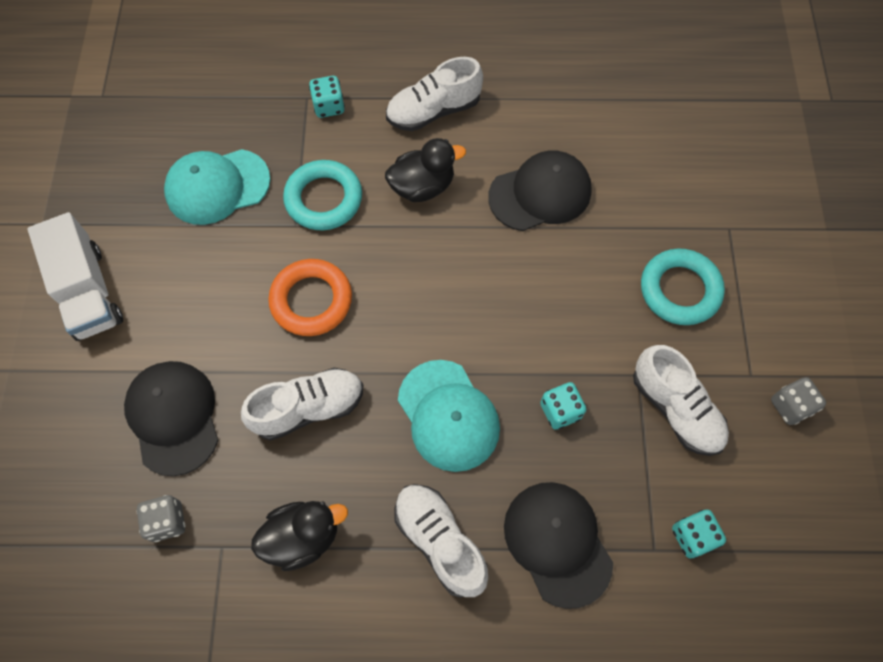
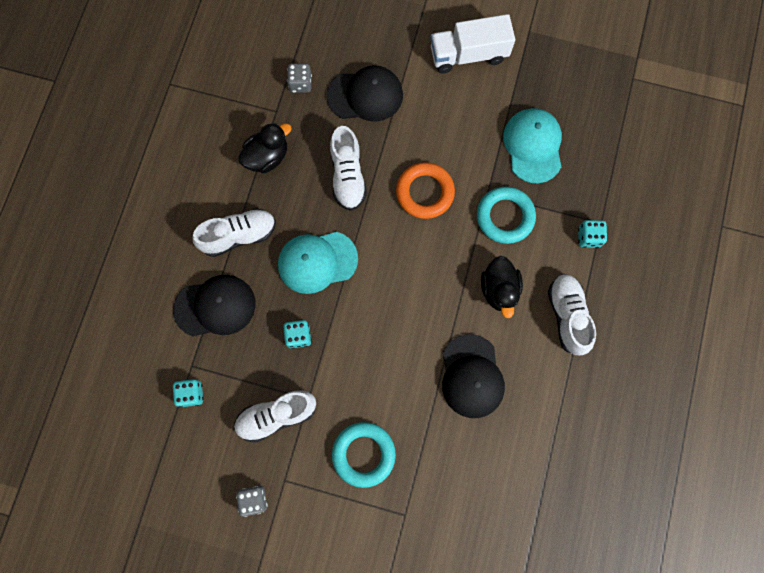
camera: 105 degrees right, 10 degrees up
(303, 537) = (267, 157): black duck -> black duck turned 120 degrees counterclockwise

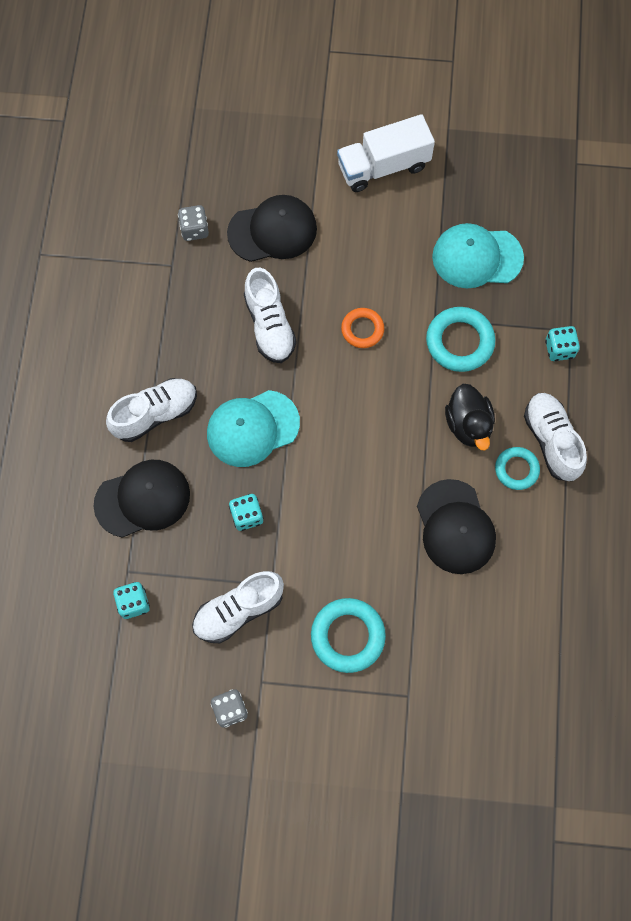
camera: 10 degrees left, 5 degrees down
(267, 157) = (171, 319): black duck -> none
(425, 192) = (362, 329): orange ring -> orange ring, size x0.63
(533, 146) = (477, 257): turquoise cap -> turquoise cap turned 75 degrees counterclockwise
(533, 335) = (516, 469): none -> turquoise ring

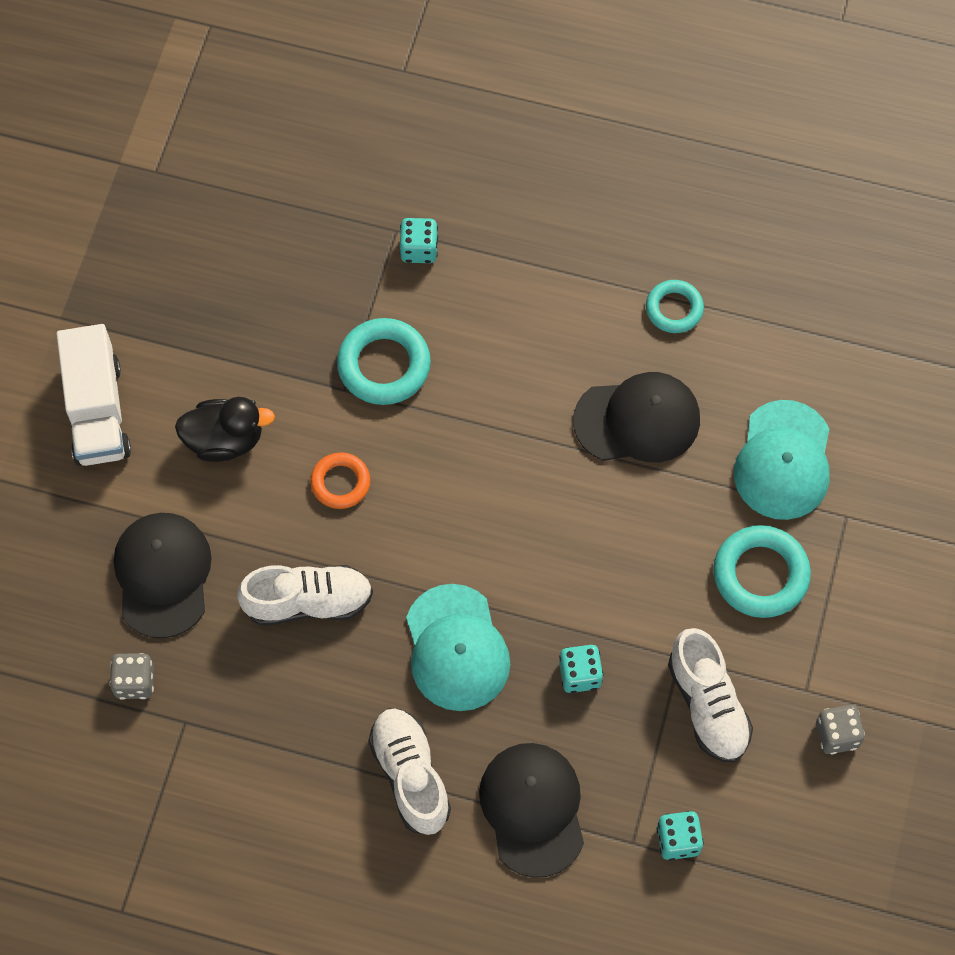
camera: 80 degrees left, 5 degrees down
(468, 425) = (502, 378): black duck -> black duck (225, 440)
(477, 257) = (265, 320): turquoise cap -> turquoise cap (783, 461)
(516, 469) = (573, 333): turquoise ring -> turquoise ring (674, 309)
(551, 441) = (542, 285): white shoe -> none

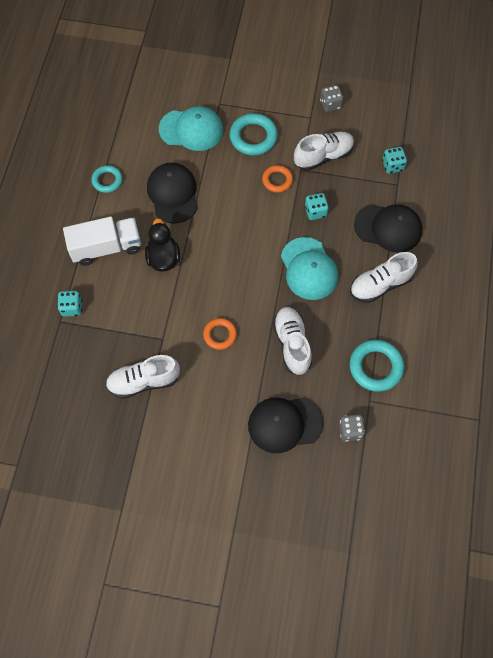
camera: 95 degrees left, 0 degrees up
(97, 411) = (184, 477): white truck -> white truck (106, 248)
(225, 440) = (198, 400): black duck -> black duck (163, 258)
(270, 357) = (144, 381): none -> white shoe
(384, 365) = (146, 319): turquoise ring -> turquoise ring (376, 367)
(456, 648) = (309, 269): turquoise cap -> turquoise cap turned 90 degrees clockwise
(533, 809) = (388, 228): black cap -> black cap turned 150 degrees counterclockwise
(656, 610) = (277, 180): none -> orange ring

